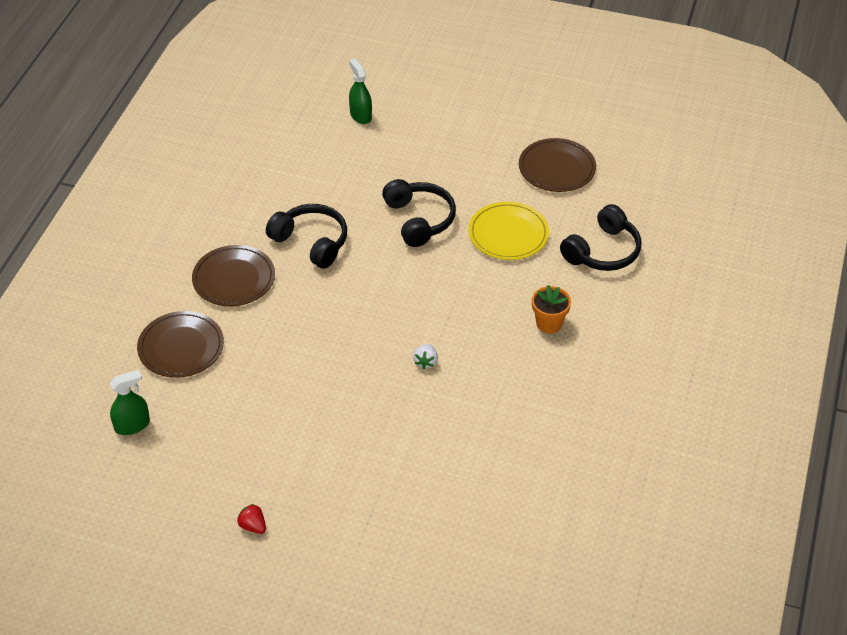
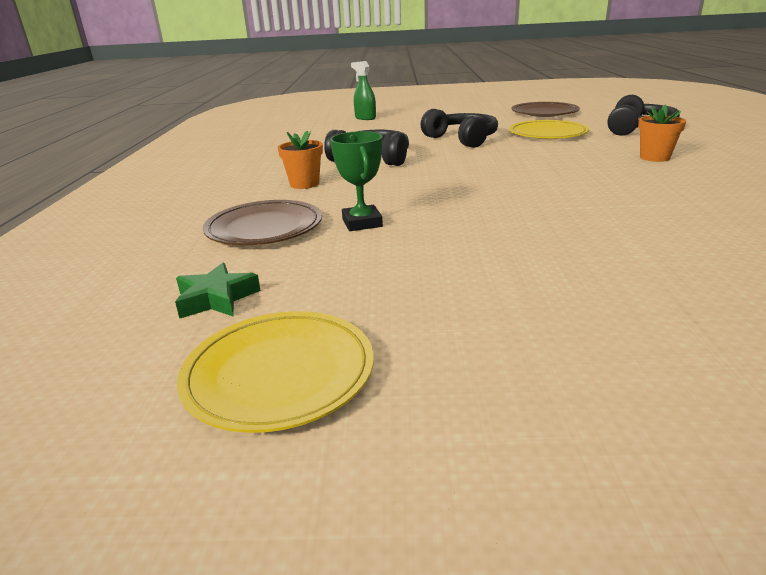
camera: 15 degrees left, 20 degrees down
(132, 425) = (216, 298): green spray bottle -> green star
(149, 497) = (279, 374): none -> yellow plate
(234, 279) = (304, 184): brown plate -> orange flower pot
(249, 362) = (362, 223): none -> green trophy
(253, 526) = (510, 369): red strawberry -> none
(426, 362) = (570, 191): white strawberry -> none

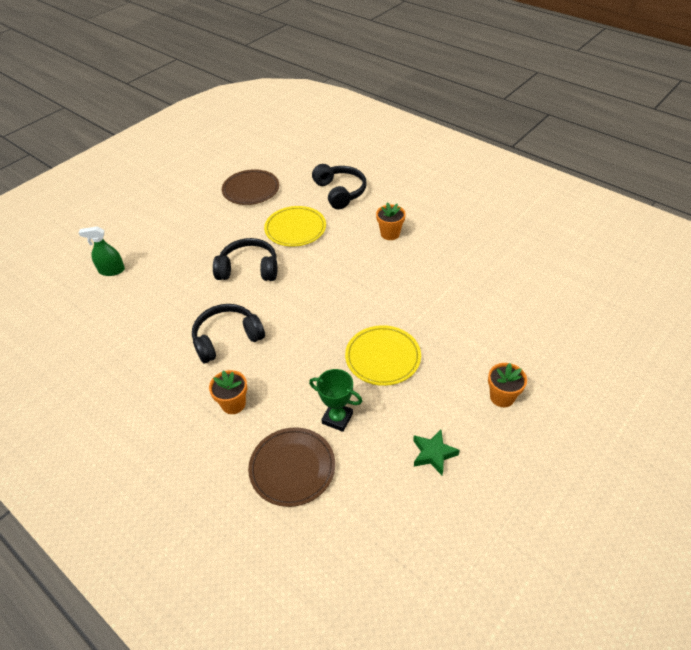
camera: 50 degrees left, 20 degrees up
(216, 298) = (370, 537): green star -> green star (433, 454)
(279, 374) = (466, 545): yellow plate -> yellow plate (382, 357)
(596, 298) = (502, 397): none -> orange flower pot

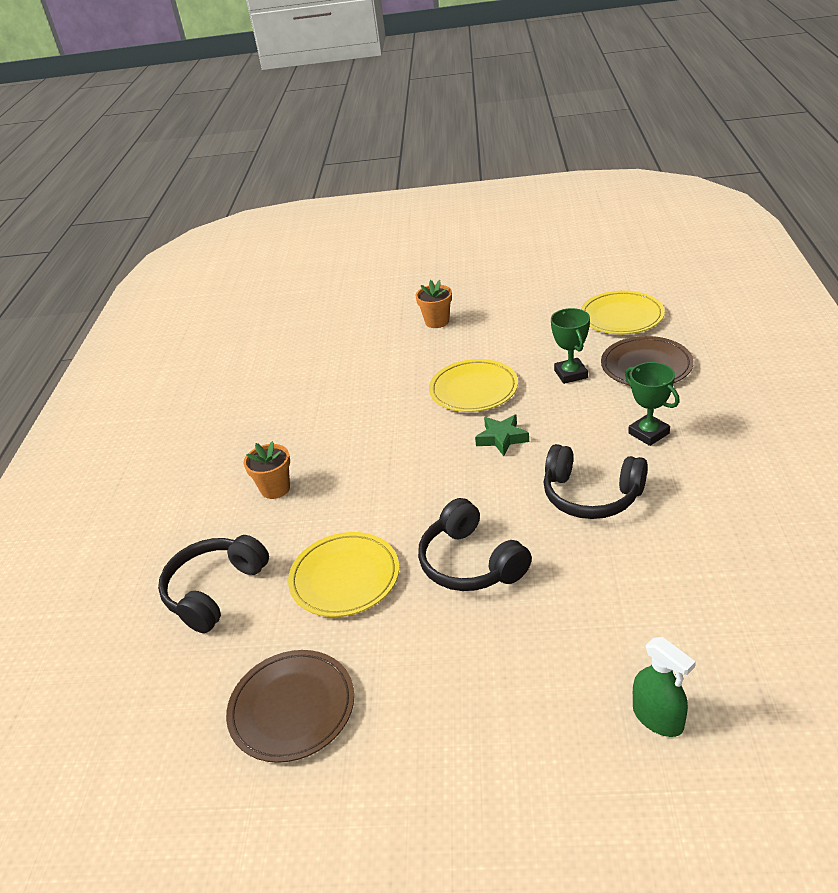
camera: 125 degrees left, 10 degrees down
(233, 404) = (648, 433): orange flower pot -> green trophy
(372, 518) = (621, 317): none -> yellow plate
(433, 454) = (533, 322): green star -> green star (502, 438)

